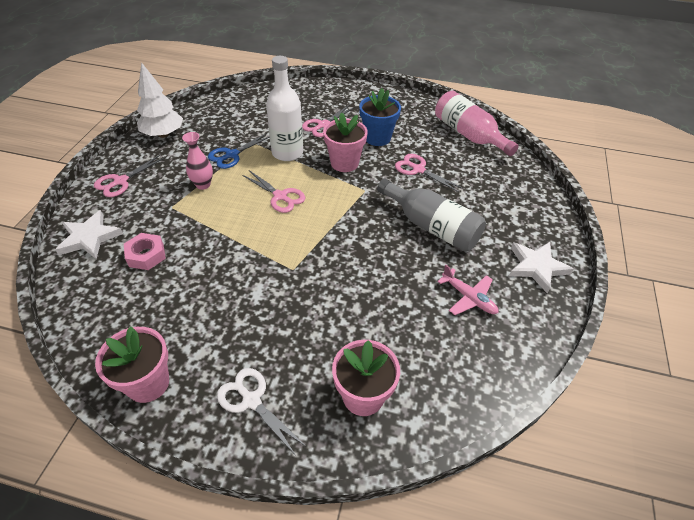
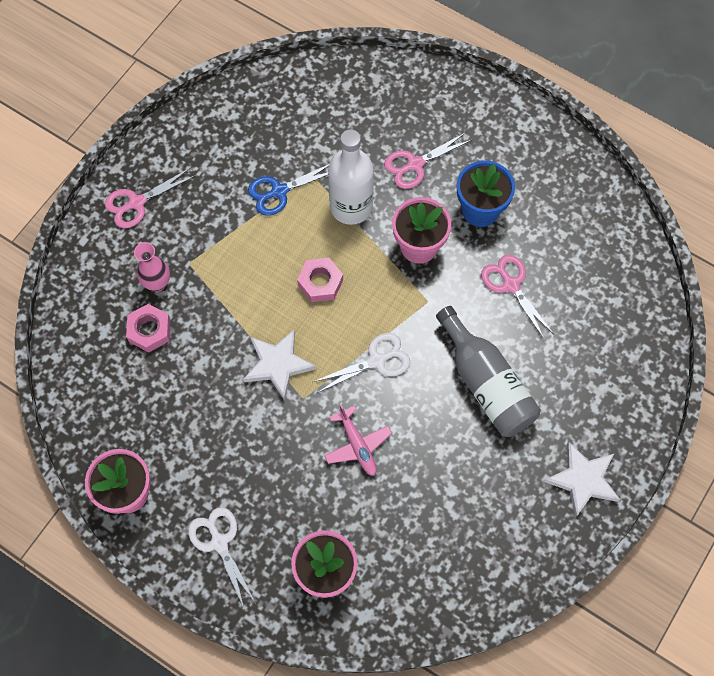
camera: 20 degrees right, 20 degrees up
(89, 238) = (92, 286): white star -> white star (278, 364)
(163, 134) = (200, 128): white tree -> none
(203, 185) = (232, 236): pink vase -> pink vase (157, 283)
(280, 196) = (320, 282): pink scissors -> pink nut
(342, 232) = (376, 361): none -> white scissors
(468, 135) = (610, 238): pink bottle -> none
(468, 298) = (483, 496): pink plane -> pink plane (357, 445)

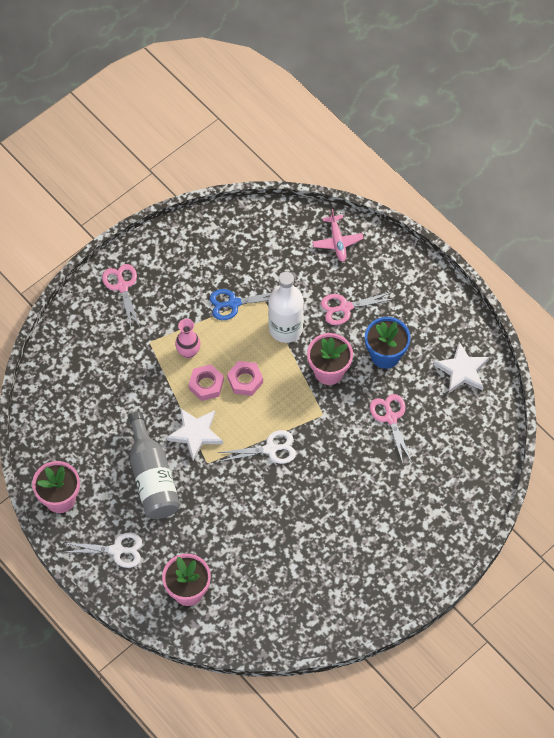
camera: 15 degrees right, 5 degrees down
(136, 203) = (122, 286): pink scissors -> pink scissors turned 90 degrees clockwise
(149, 330) = (106, 385): pink nut -> pink nut (206, 385)
(157, 283) = (122, 351): pink vase -> pink vase (188, 352)
(219, 542) = (117, 550): white scissors -> white scissors turned 105 degrees clockwise
(357, 445) = (238, 507): pink plane -> pink plane (337, 242)
(486, 384) = (348, 486): grey bottle -> grey bottle (152, 477)
(583, 480) = (399, 574): white star -> white star (462, 370)

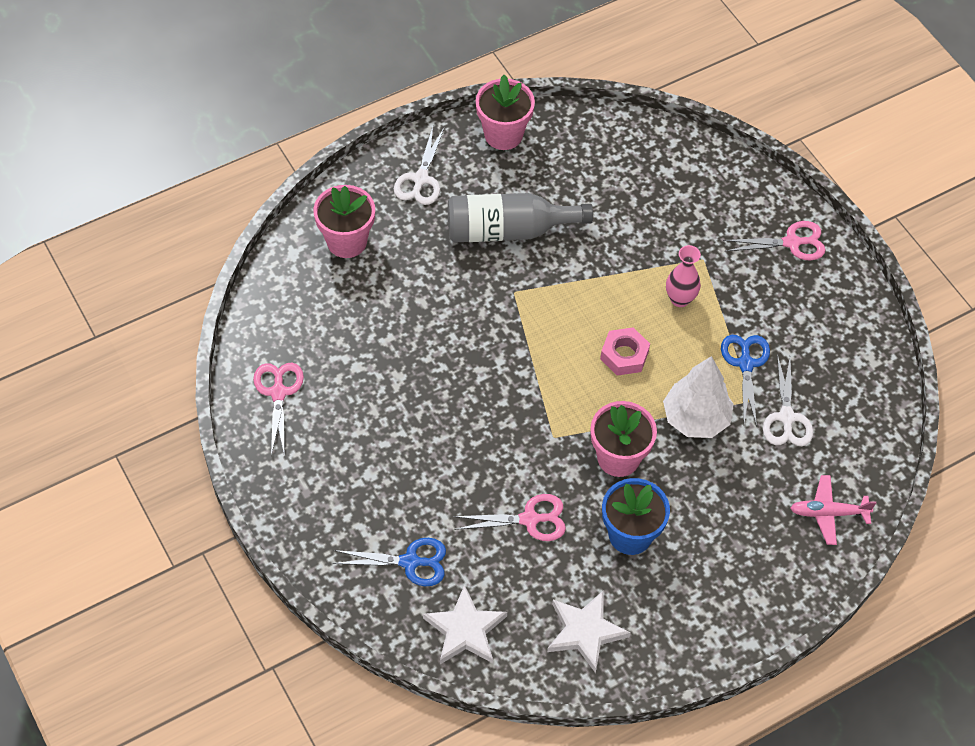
camera: 100 degrees right, 5 degrees down
(195, 433) = (558, 286): white star -> white star (465, 630)
(206, 385) = (627, 310): pink nut -> none
(270, 449) = (516, 365): white scissors -> white scissors (786, 417)
(285, 328) = (695, 418): white bottle -> white tree
(345, 307) = (716, 500): pink scissors -> pink scissors (278, 392)
(443, 486) = (410, 562): none -> blue scissors

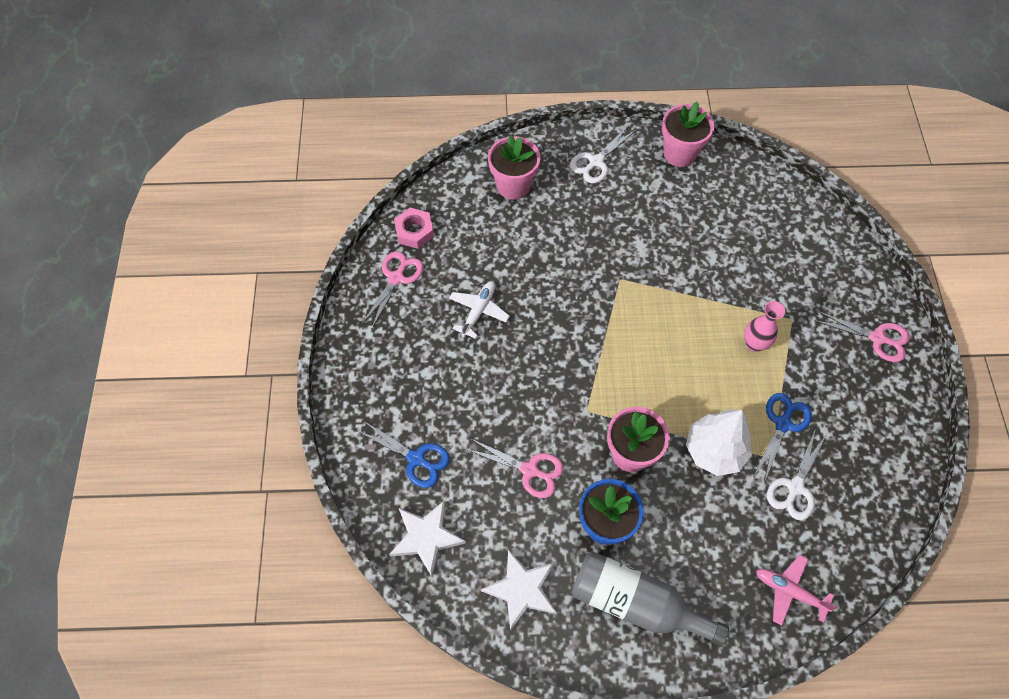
camera: 30 degrees right, 5 degrees up
(387, 388) = (478, 311): none -> white plane
(508, 230) = (642, 228): grey bottle -> grey bottle (635, 602)
(624, 355) = (682, 370): pink nut -> pink nut (414, 231)

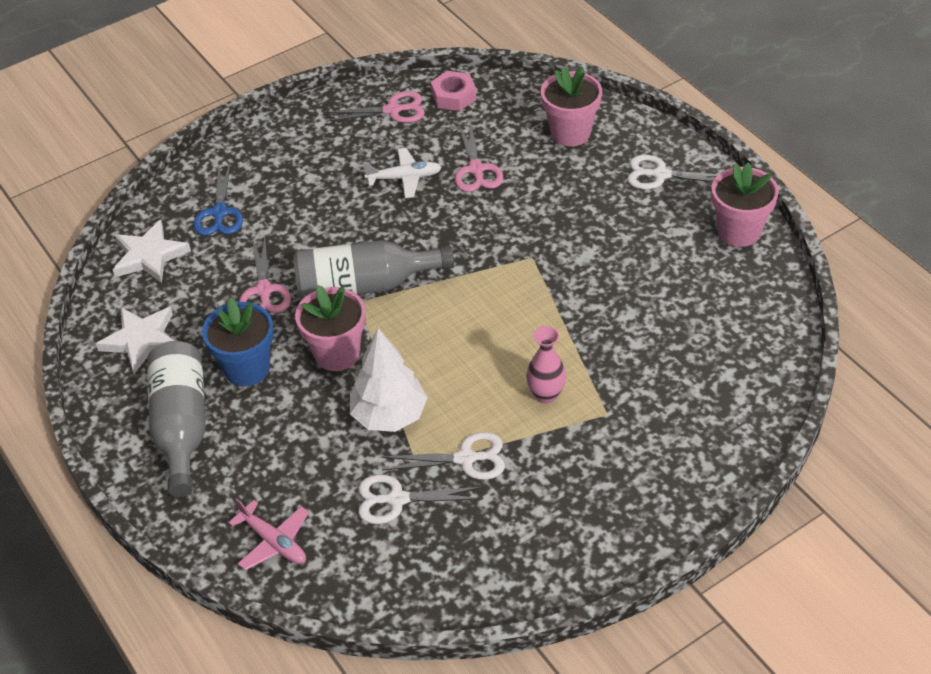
camera: 60 degrees right, 15 degrees down
(573, 398) = (364, 285): none -> grey bottle
(782, 424) = (466, 458): blue scissors -> white scissors
(789, 591) = (274, 542): pink plane -> pink plane turned 135 degrees clockwise
(877, 338) = (649, 500): pink scissors -> pink scissors (476, 169)

